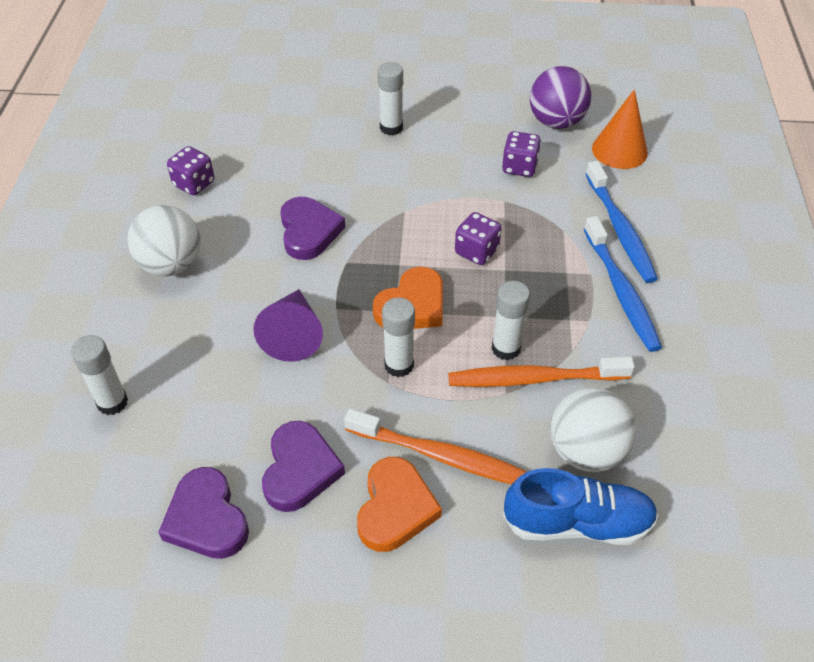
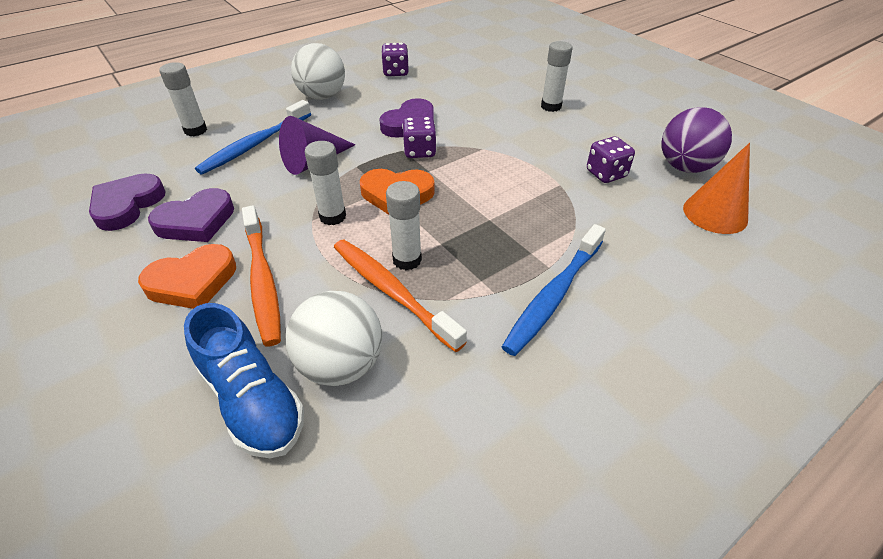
camera: 50 degrees right, 5 degrees down
(476, 251) = (488, 197): purple dice -> purple dice (419, 151)
(620, 229) = (624, 259): blue toothbrush -> blue toothbrush (255, 144)

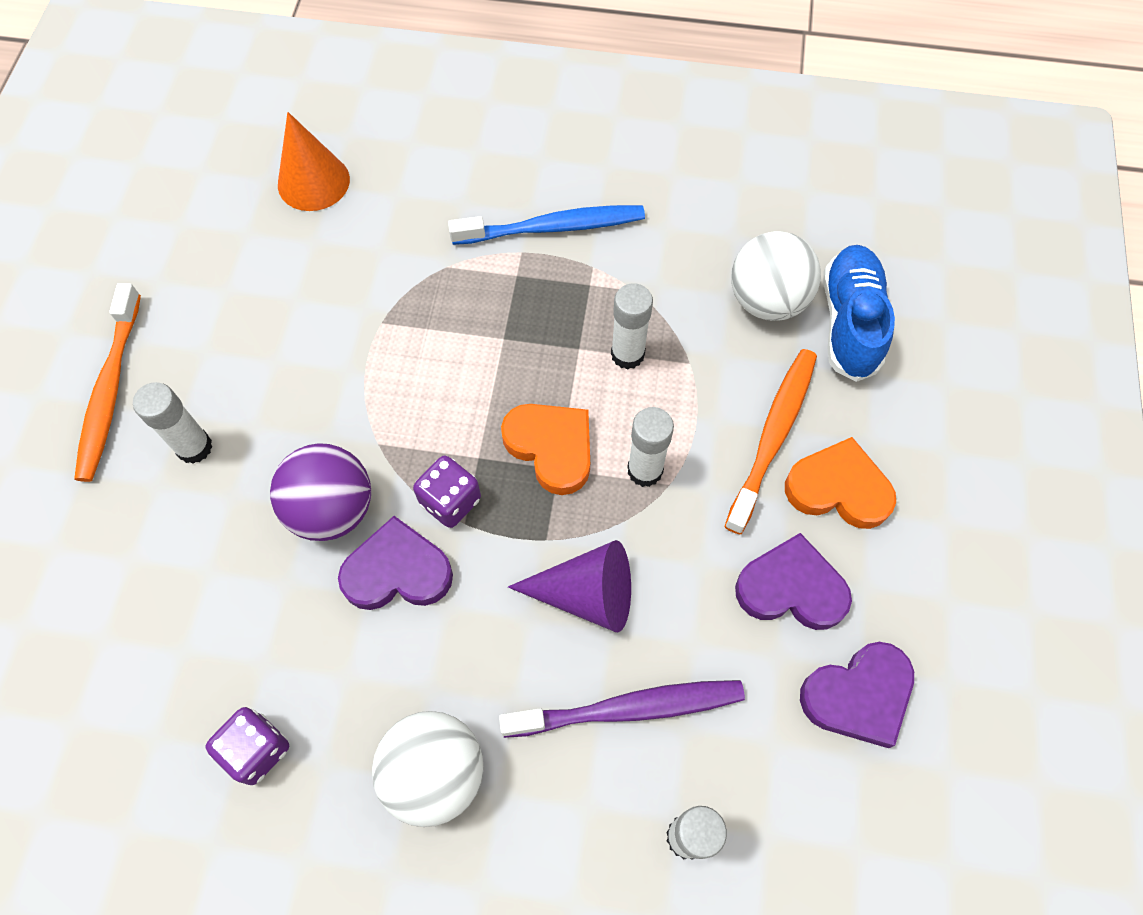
camera: 135 degrees left, 20 degrees up
(255, 144) = (628, 708): blue toothbrush -> purple toothbrush
(392, 291) = (672, 332): orange toothbrush -> orange toothbrush (110, 390)
(606, 174) = (320, 296): purple dice -> none
(685, 167) = (239, 240): purple ball -> purple ball (332, 509)

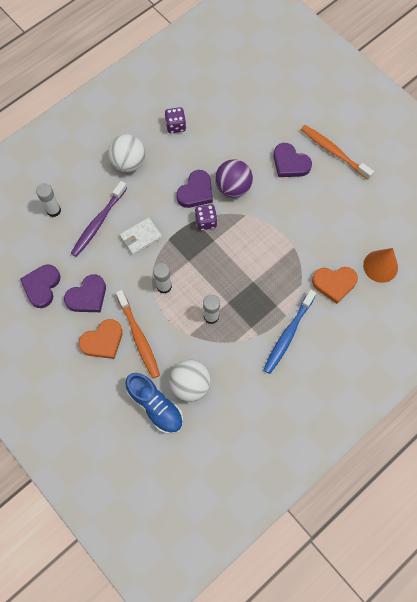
camera: 130 degrees right, 5 degrees up
(194, 447) = (290, 163): white glue stick -> purple heart
(551, 448) = (197, 264): orange heart -> orange heart (334, 283)
(586, 594) = (141, 237): purple cone -> white wallet

